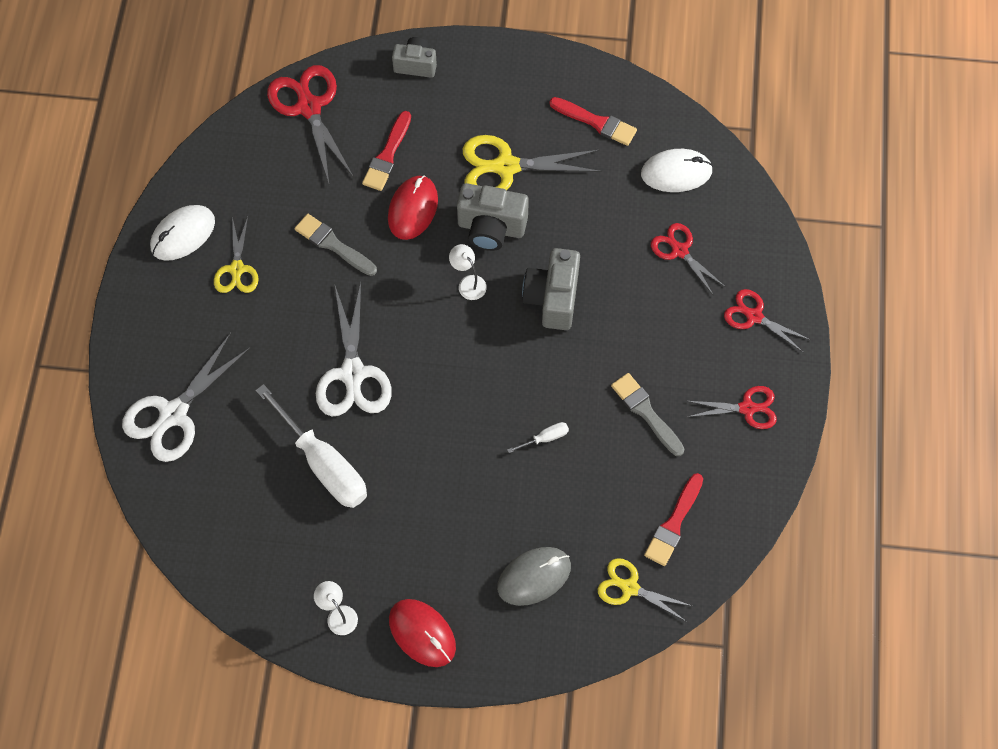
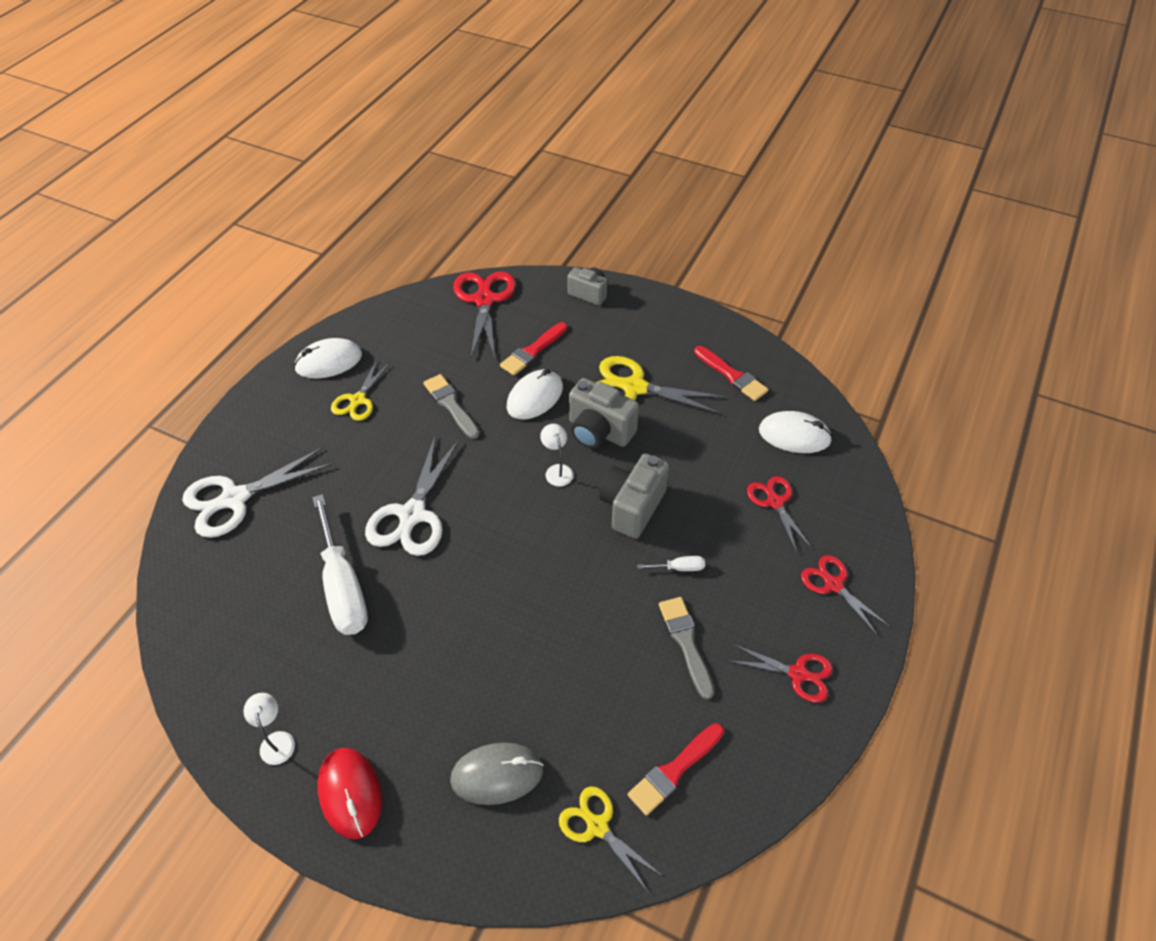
camera: 20 degrees right, 15 degrees down
(413, 209) = (535, 397): red mouse -> white mouse
(545, 438) = (570, 633): white screwdriver -> white screwdriver (679, 568)

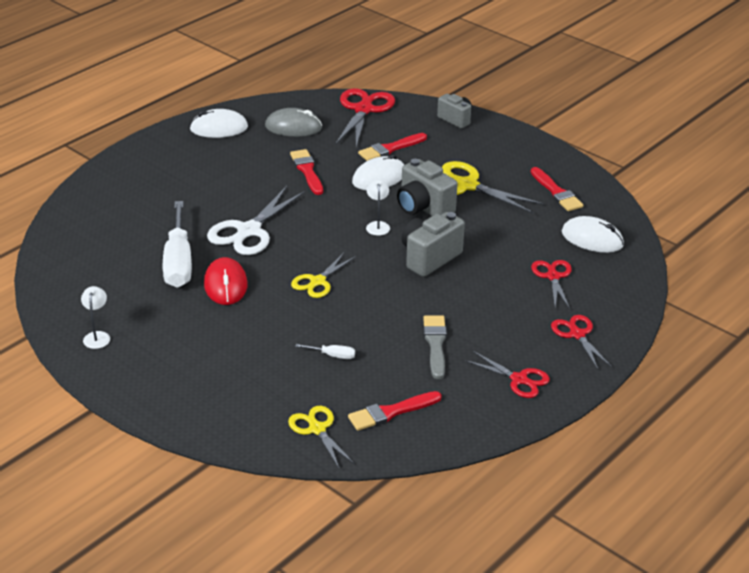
camera: 15 degrees right, 15 degrees down
(235, 498) = (115, 197): white scissors -> none
(350, 793) = (140, 374): red mouse -> red mouse (225, 285)
(358, 400) = (233, 155): yellow scissors -> yellow scissors (318, 281)
(451, 405) = (307, 171): grey brush -> red brush
(497, 775) = (253, 387): grey mouse -> grey mouse (293, 127)
(679, 568) = (451, 301): white screwdriver -> white screwdriver (332, 355)

